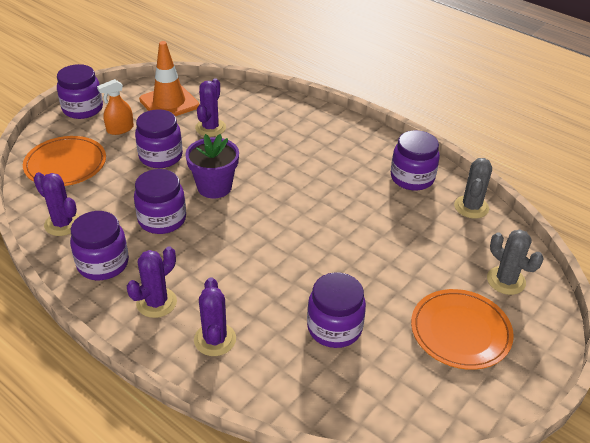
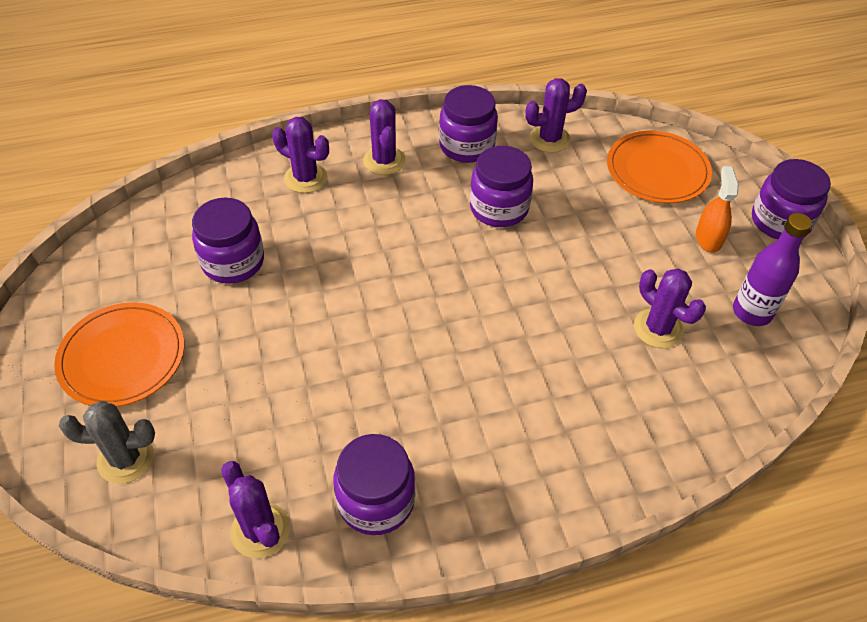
camera: 125 degrees right, 10 degrees up
(161, 156) = (620, 252): purple jar -> none
(169, 103) = (752, 312): orange traffic cone -> purple bottle
(214, 187) = (523, 274): purple flower pot -> none
(471, 207) = (260, 530): grey cactus -> purple cactus

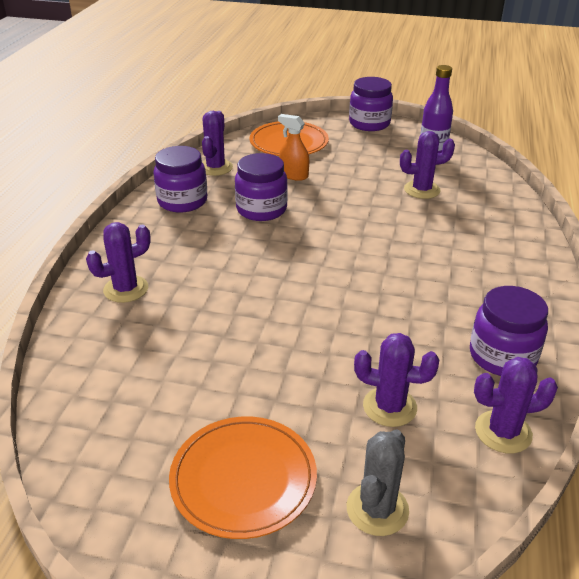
camera: 60 degrees left, 15 degrees down
(233, 262) = (185, 363): purple jar -> none
(384, 161) = (153, 242): purple cactus -> purple cactus (389, 407)
(708, 238) = (362, 148): orange spray bottle -> orange spray bottle (293, 175)

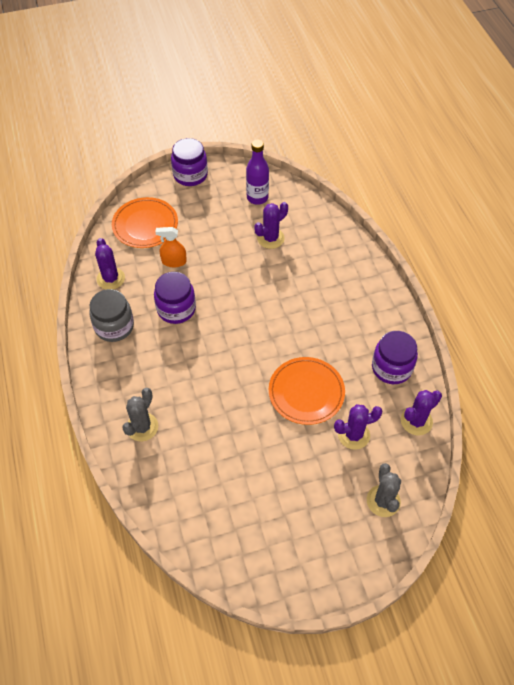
camera: 30 degrees left, 20 degrees up
(126, 289) = (142, 427): purple cactus -> grey cactus
(182, 201) = (114, 326): purple jar -> grey jar
(243, 479) = (310, 520): orange plate -> orange plate (306, 392)

